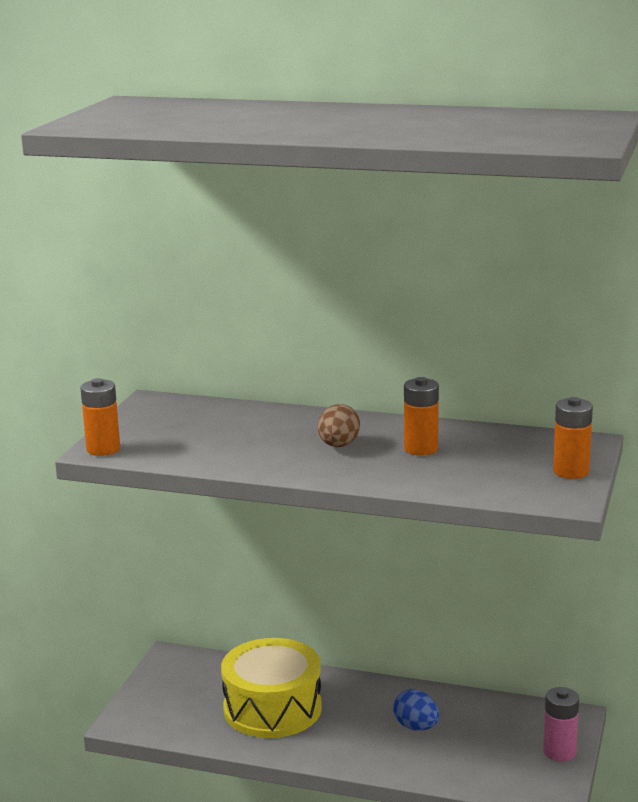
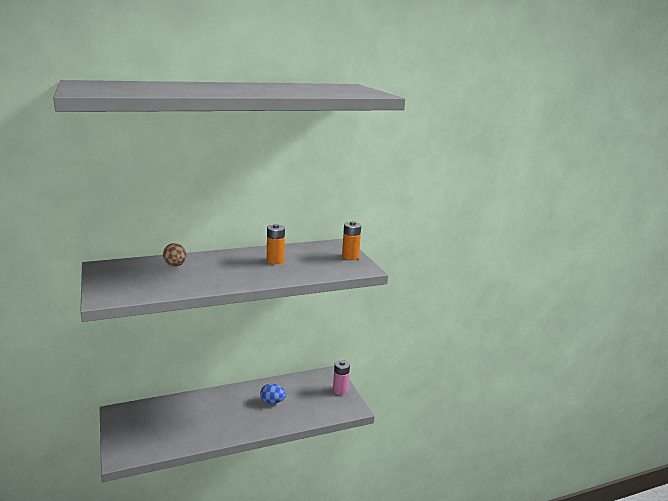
camera: 40 degrees left, 0 degrees up
(103, 449) = (105, 297): orange battery -> none
(272, 708) = (196, 418): yellow drum -> none
(338, 445) = (235, 267): brown egg -> brown egg (175, 265)

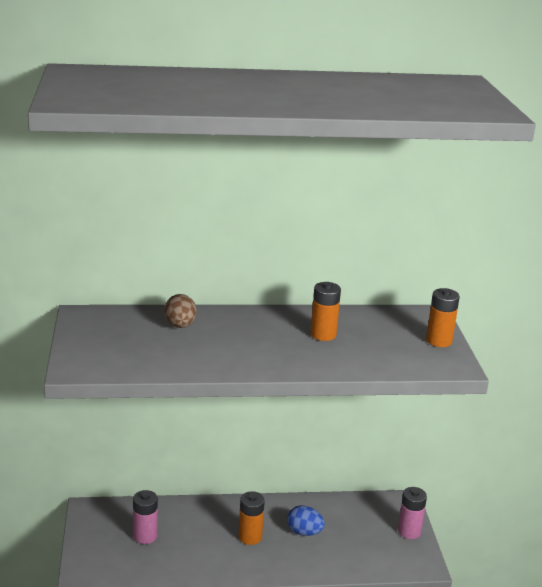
camera: 15 degrees right, 5 degrees up
(162, 422) = (145, 536): none -> pink battery
(236, 411) = (250, 537): none -> orange battery

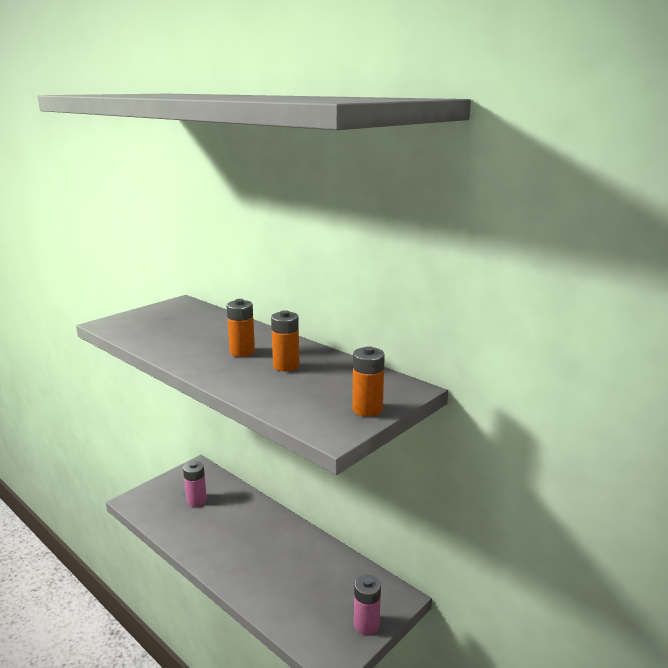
camera: 50 degrees right, 5 degrees down
(180, 325) = (213, 325): brown egg -> none
(250, 537) = (249, 543): orange battery -> orange battery (242, 352)
(304, 532) = (288, 566): blue egg -> none

